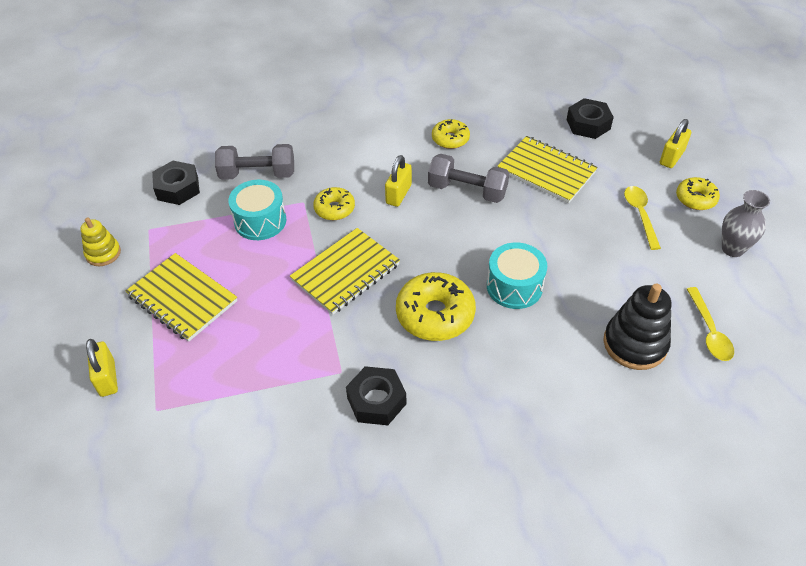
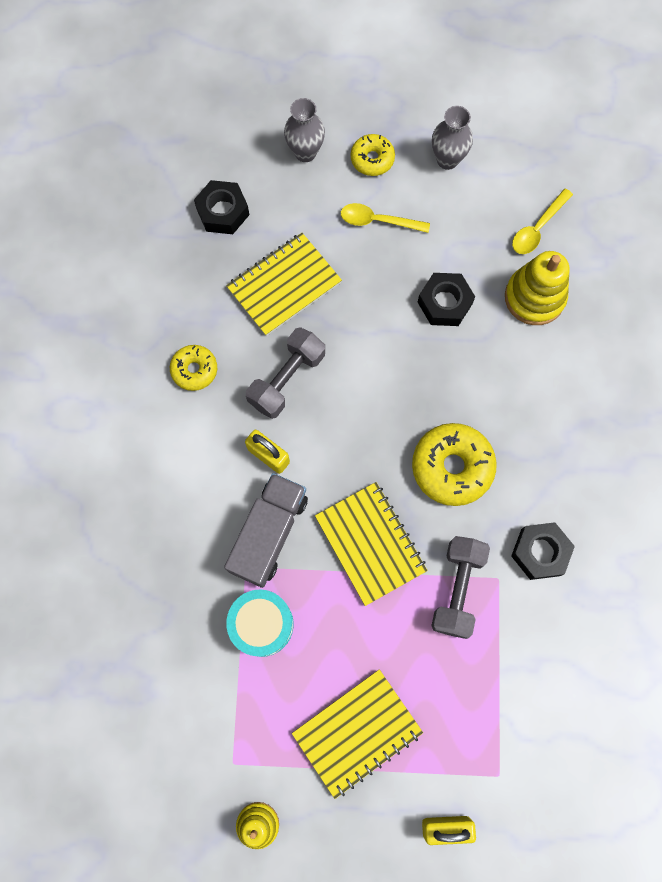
camera: 75 degrees left, 25 degrees up
(178, 188) = (171, 719): black nut -> black nut (444, 303)
(258, 174) = (179, 614): grey dumbbell -> grey dumbbell (457, 589)
(334, 209) = (269, 533): yellow donut -> grey truck
(514, 286) = (437, 378): turquoise drum -> none
(635, 344) = (534, 297): black stacking toy -> yellow stacking toy
(671, 157) = (305, 152): yellow padlock -> grey vase
(709, 332) = (537, 228): yellow spoon -> yellow spoon turned 120 degrees clockwise

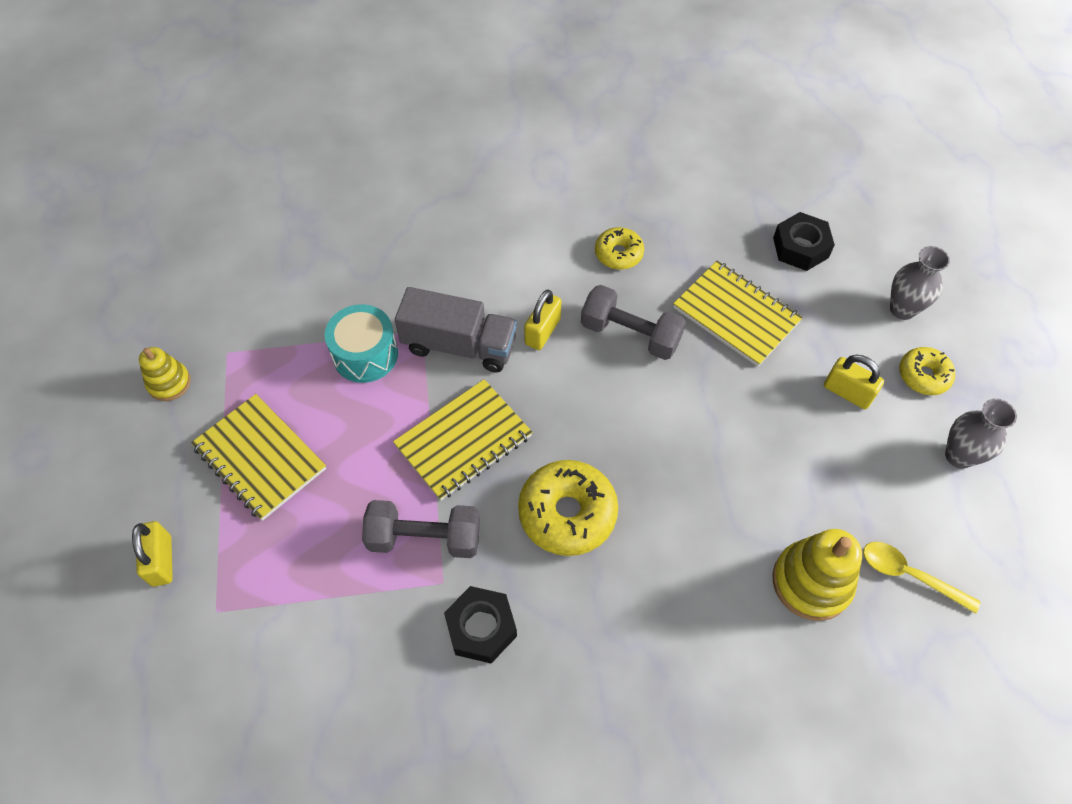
camera: 80 degrees right, 15 degrees down
(377, 221) = (847, 392): yellow spoon -> yellow padlock
(444, 303) = (769, 478): black nut -> none

